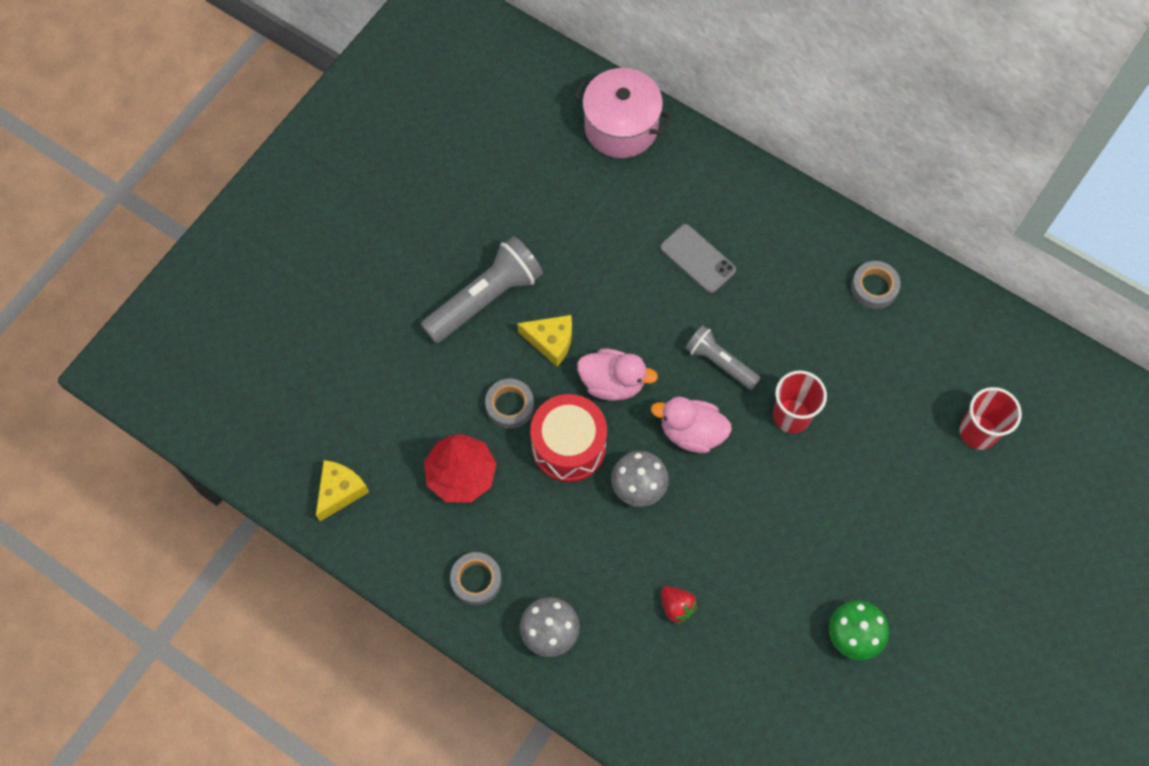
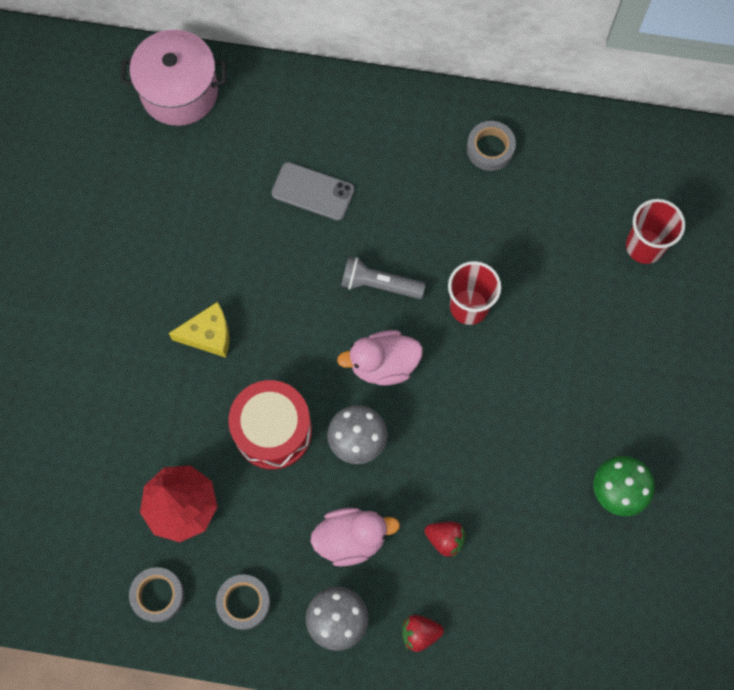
camera: 25 degrees left, 5 degrees up
(340, 491) = (69, 577): yellow cheese -> none
(485, 298) = (125, 320): grey flashlight -> none
(510, 406) = (197, 416): grey tape -> grey tape (158, 595)
(612, 383) = (286, 349): pink duck -> pink duck (351, 538)
(616, 677) = (419, 633): none -> red strawberry

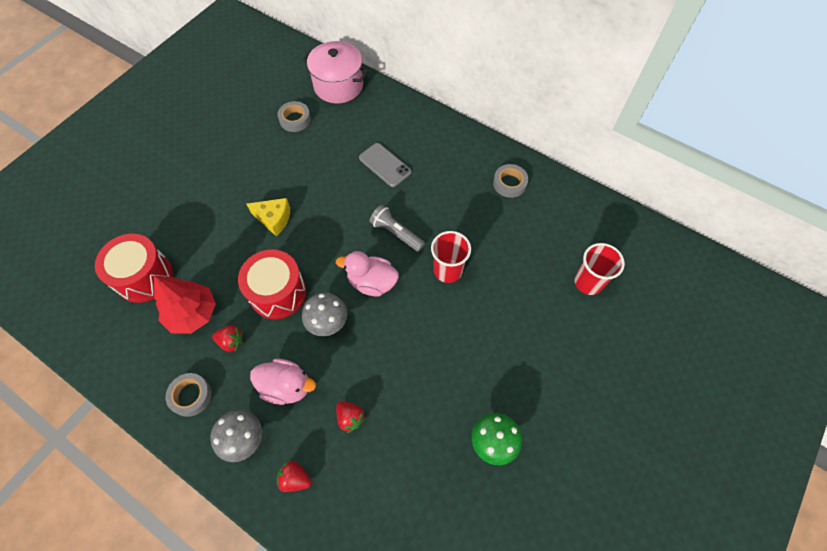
camera: 25 degrees right, 10 degrees down
(87, 488) = (144, 277): none -> red drum
(158, 595) = (141, 364): grey tape -> grey tape (295, 119)
(252, 517) = (231, 341): none -> red strawberry

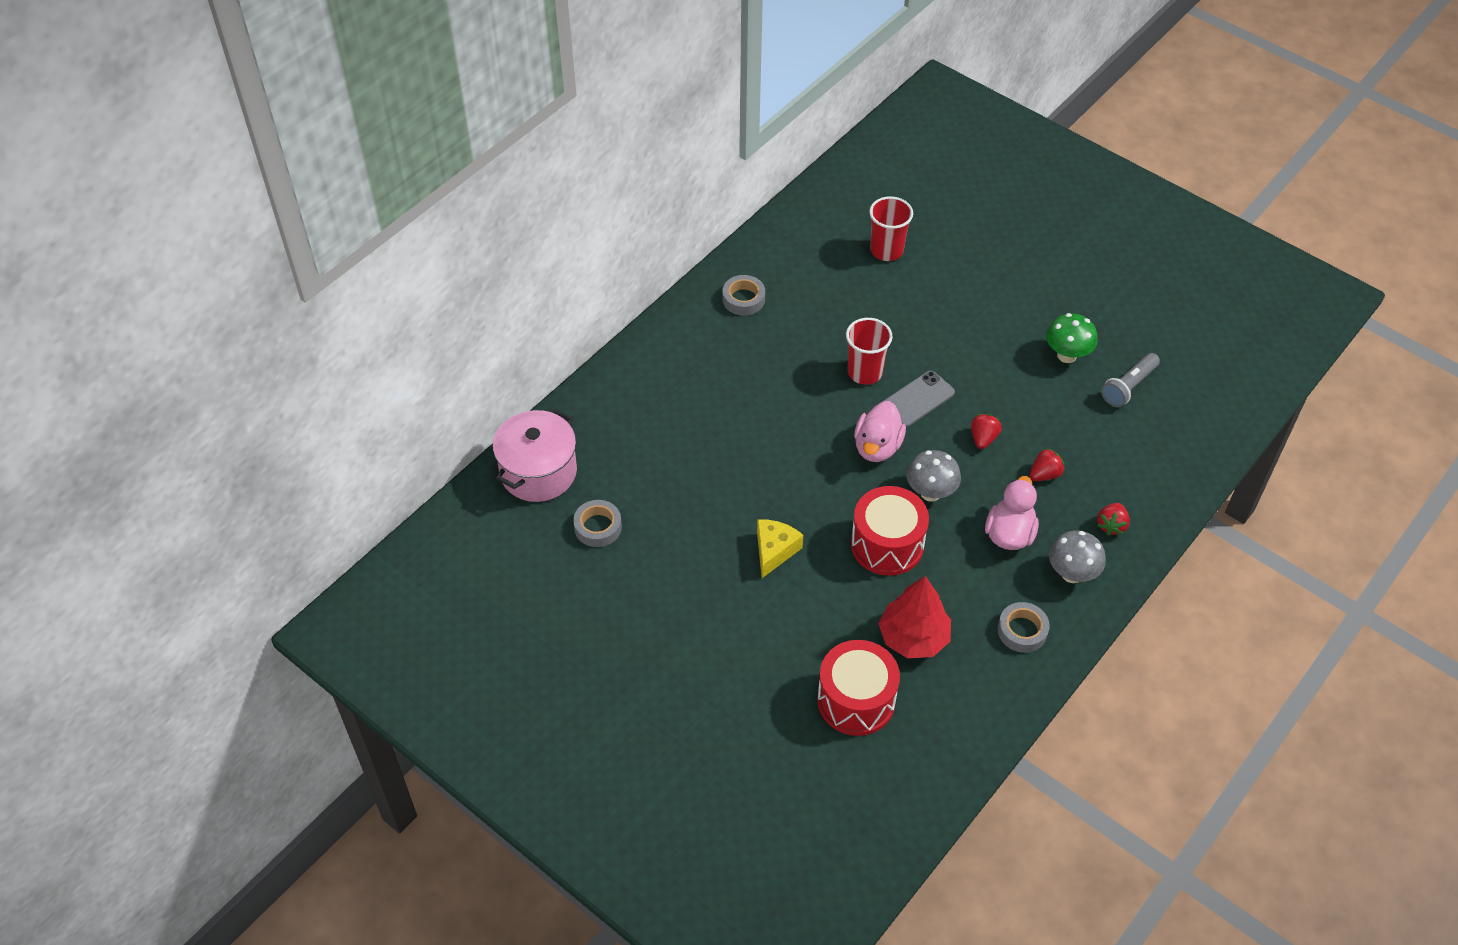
camera: 85 degrees left, 10 degrees down
(231, 341) = (953, 592): red strawberry -> red strawberry (983, 438)
(385, 165) = (697, 424): grey phone -> grey phone (917, 399)
(396, 233) = (808, 418): grey flashlight -> grey flashlight (1128, 387)

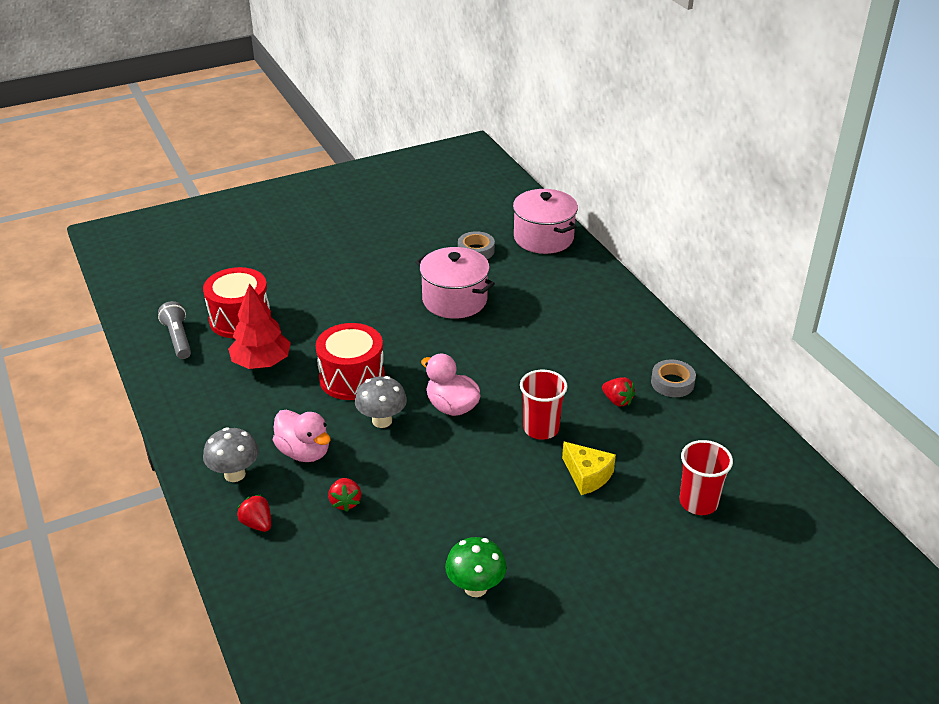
camera: 115 degrees right, 15 degrees down
(706, 510) = (454, 300): none -> pink pot
(774, 551) = (393, 320): yellow cheese -> yellow cheese (587, 475)
(917, 399) = (488, 451): grey phone -> none
(983, 438) = (414, 477): red strawberry -> red strawberry (617, 401)
(1022, 631) = (213, 422): grey tape -> none
(1128, 387) = (402, 621): grey flashlight -> grey flashlight (178, 338)

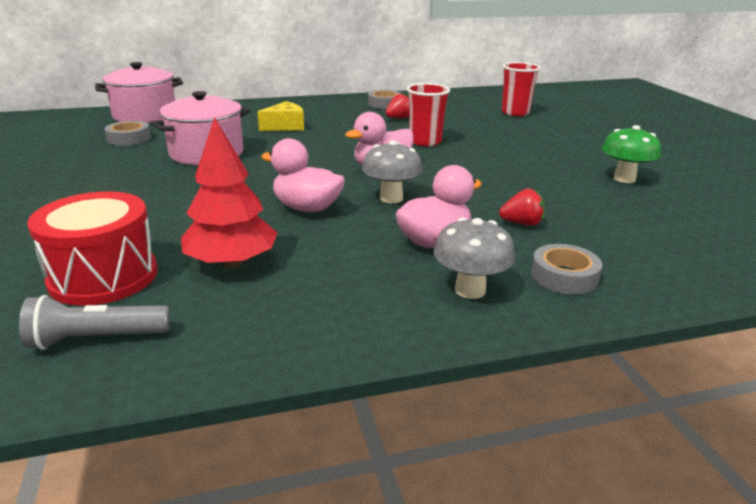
camera: 80 degrees left, 10 degrees down
(257, 524) = (564, 276): red strawberry -> grey tape
(352, 378) = (307, 208): red drum -> pink duck
(587, 475) = (486, 134): yellow cheese -> yellow cheese (285, 126)

